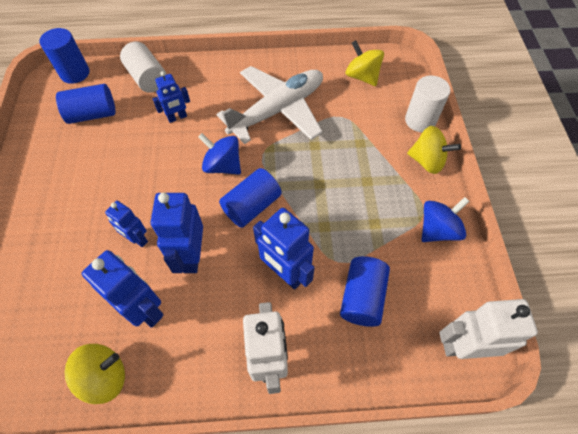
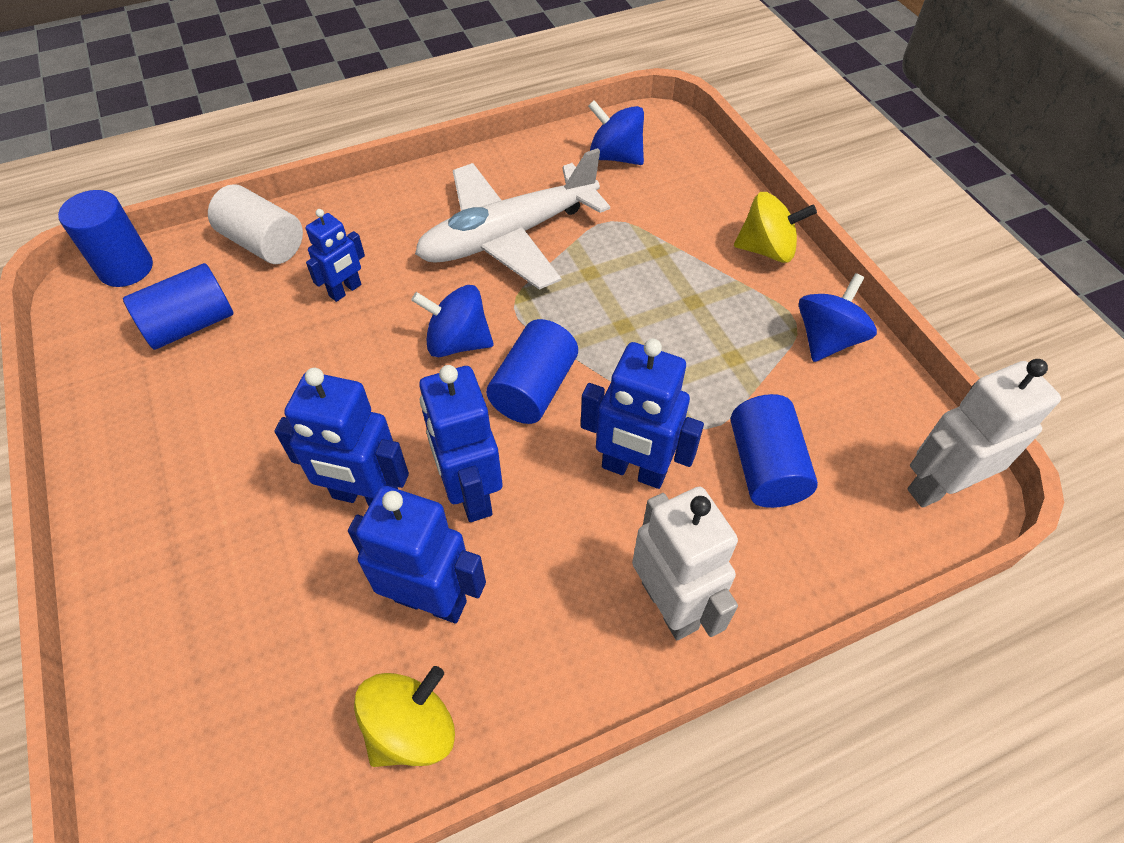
camera: 20 degrees left, 5 degrees down
(137, 239) = (365, 496): blue robot -> blue robot, size x1.65
(278, 110) = (508, 237): white plane -> white plane turned 150 degrees counterclockwise
(362, 76) = (615, 156): yellow spinning top -> blue spinning top
(420, 120) = (730, 196): white cylinder -> none

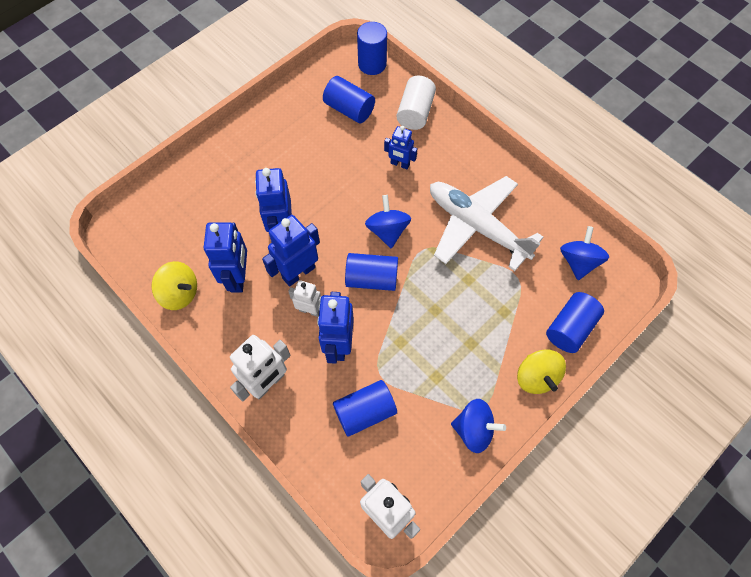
camera: 70 degrees right, 10 degrees up
(553, 495) = (310, 310): none -> white robot
(707, 195) = (570, 328): none -> blue cylinder

